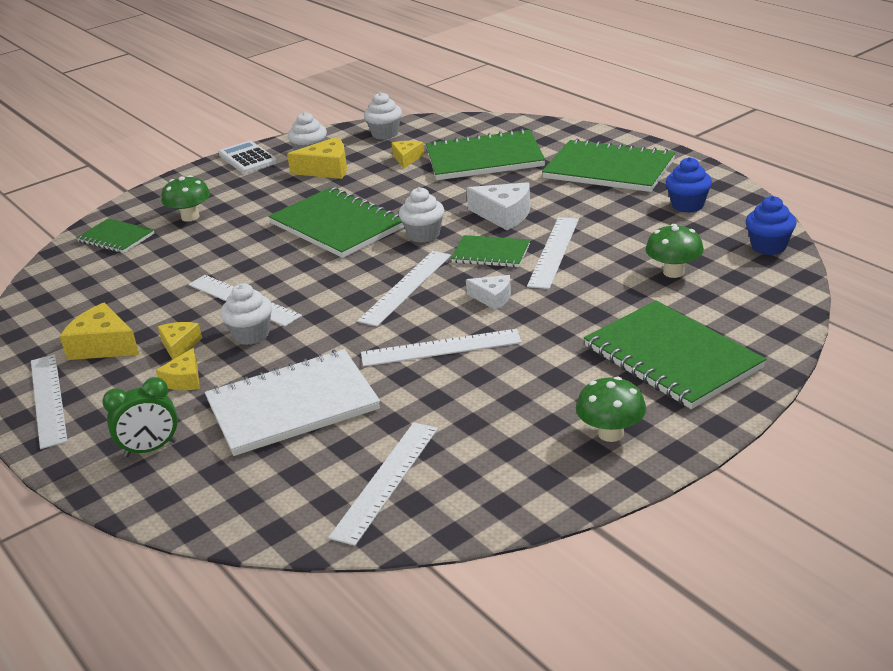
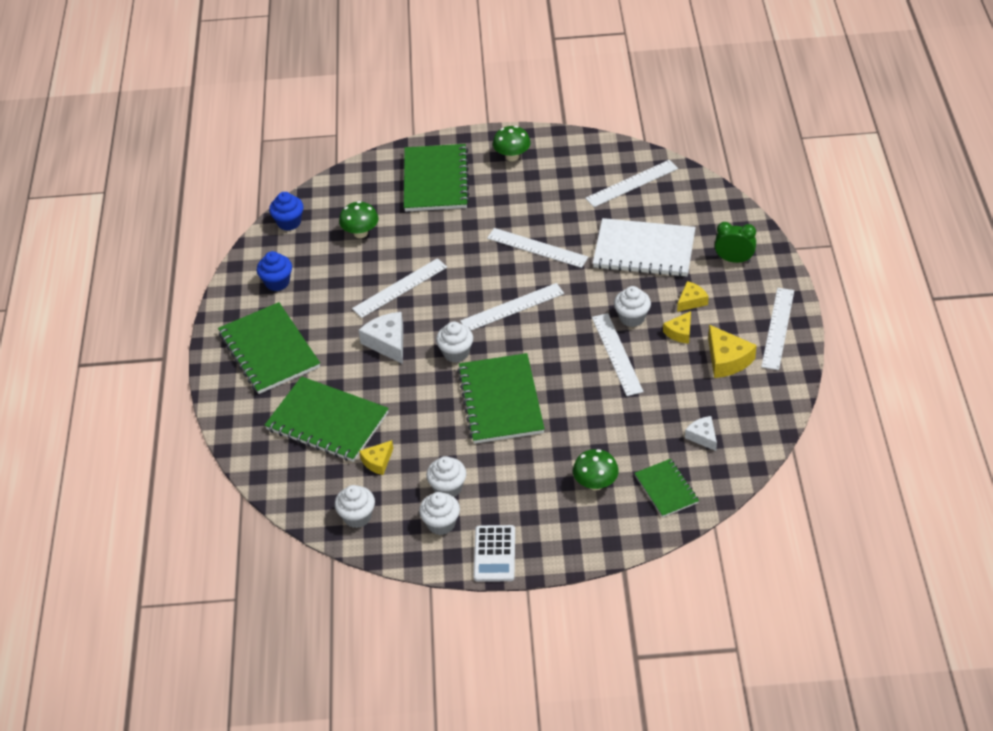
camera: 145 degrees left, 15 degrees up
(326, 169) = (448, 488): yellow cheese -> white cupcake
(491, 253) = (435, 308): green notebook -> none
(493, 298) = (474, 269): white cheese -> white cheese (702, 436)

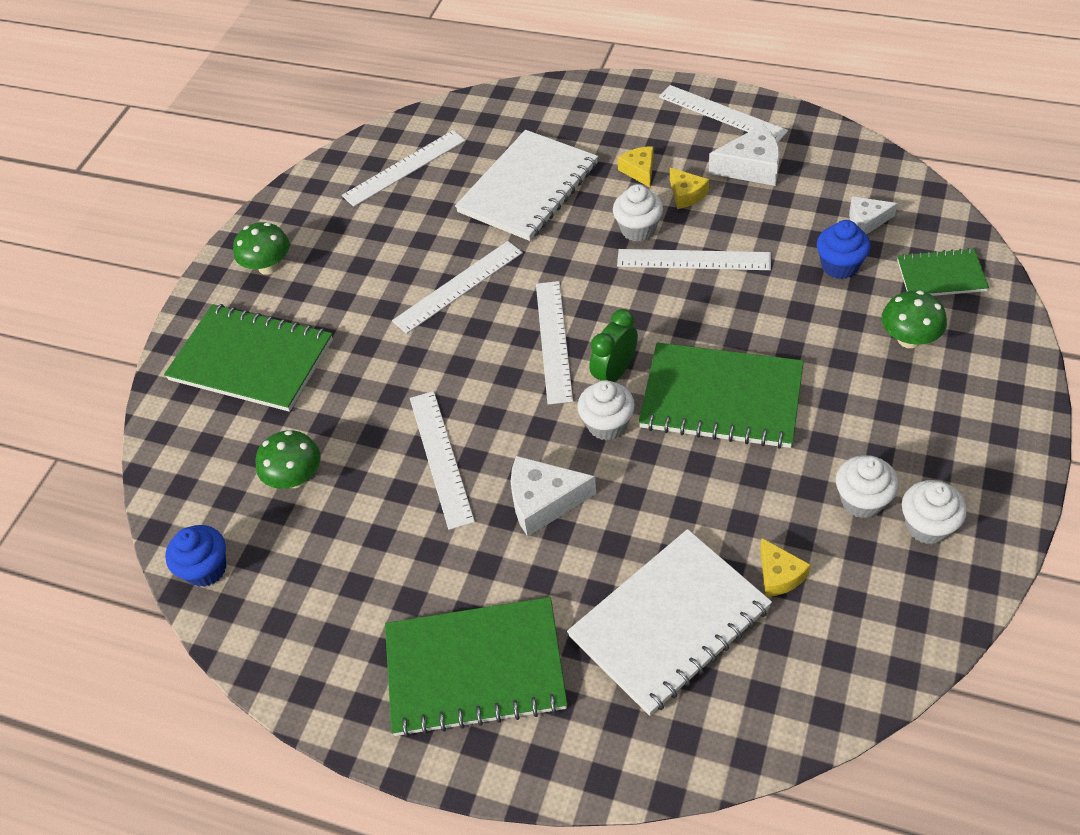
camera: 65 degrees left, 5 degrees up
(277, 282) = (329, 619): blue cupcake -> blue cupcake (839, 266)
(327, 422) = (669, 623): green notebook -> white notebook
(357, 517) = (881, 630): white cupcake -> none
(494, 554) = (1001, 478): white calculator -> none
(632, 183) = (404, 168): white ruler -> white ruler turned 60 degrees clockwise
(727, 360) = (751, 167): yellow cheese -> white cheese
(734, 260) = (592, 118): green clock -> green clock (614, 373)

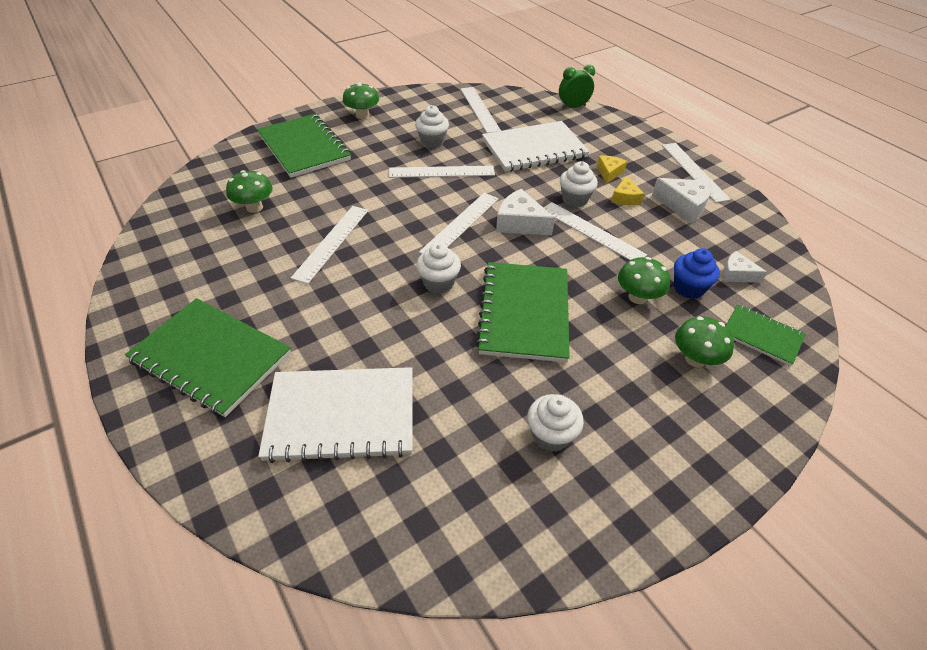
camera: 30 degrees right, 5 degrees down
(206, 569) = (165, 220): blue cupcake -> none
(404, 168) = (479, 109): white ruler -> white ruler turned 75 degrees clockwise
(543, 501) = (355, 298): white cheese -> white cheese (520, 223)
(614, 373) = (475, 260): green clock -> green clock (573, 107)
(721, 398) = (524, 313): green notebook -> green notebook turned 45 degrees clockwise
(779, 575) = (441, 440): yellow cheese -> none
(805, 308) = (637, 297): none -> green mushroom
(927, 526) = (581, 487): white cupcake -> white cupcake (432, 141)

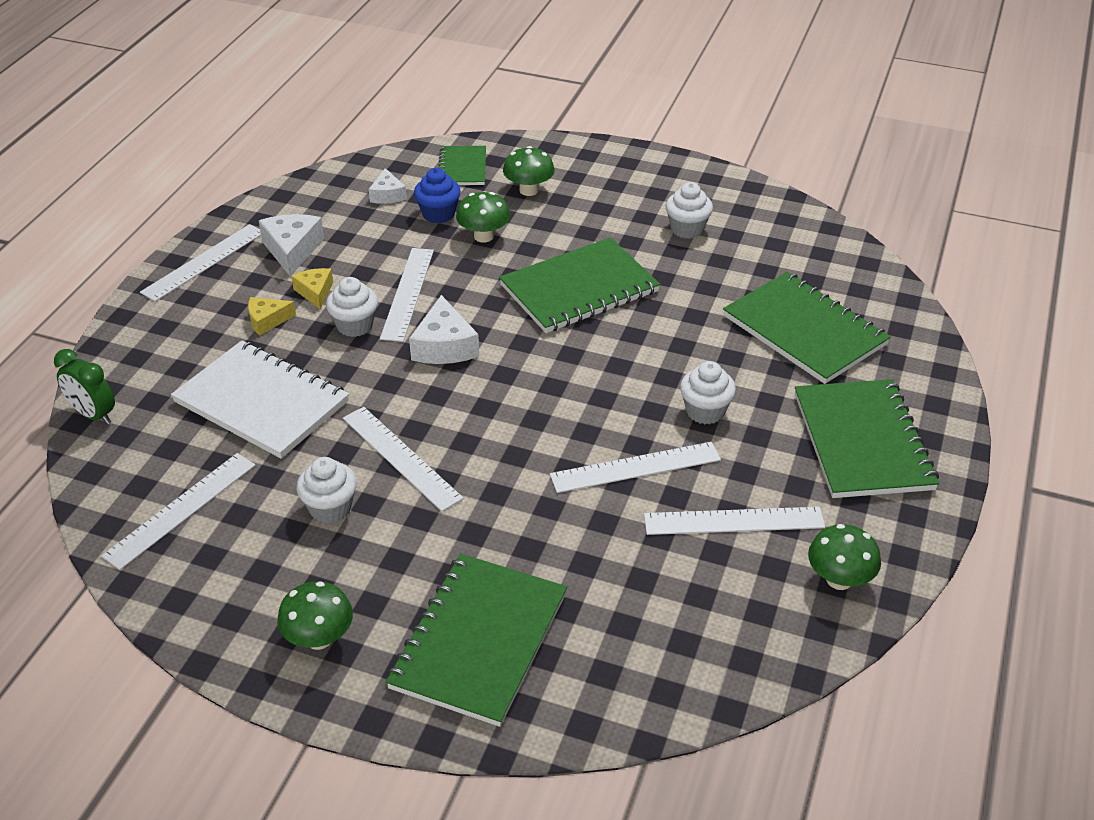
camera: 125 degrees left, 5 degrees down
(254, 207) = (657, 583): green mushroom -> green mushroom (839, 579)
(341, 416) = (804, 330): white notebook -> green notebook
(438, 283) = (603, 356): white cupcake -> white cupcake (705, 411)
(460, 224) = (494, 387): white ruler -> white ruler (734, 521)
(625, 198) = (315, 292): yellow cheese -> yellow cheese turned 75 degrees counterclockwise

